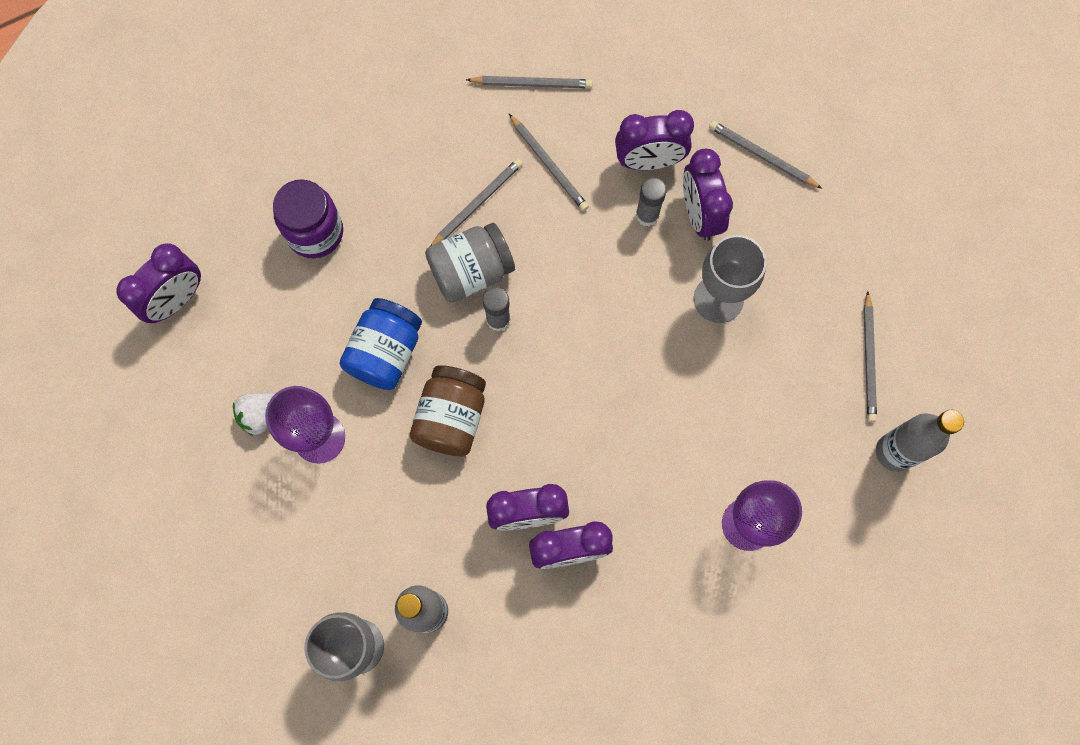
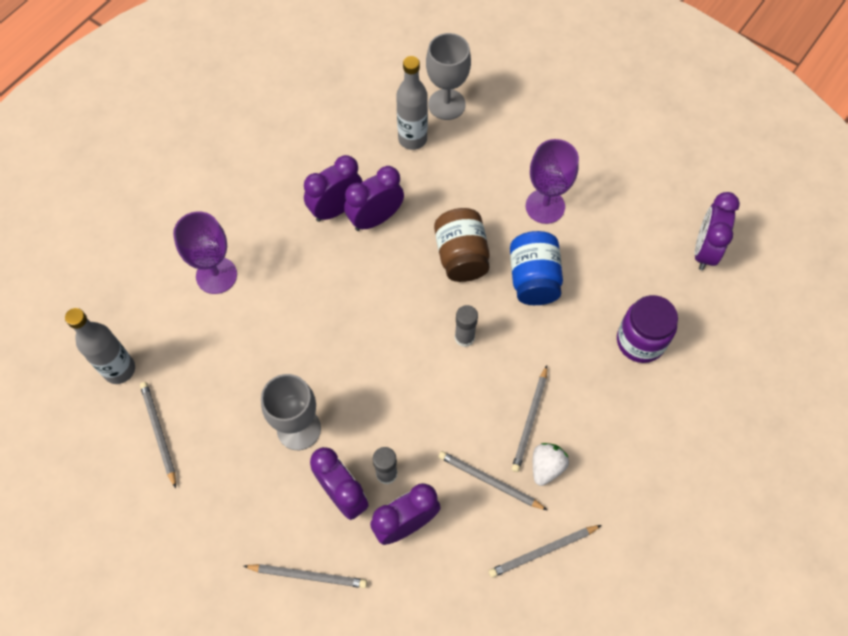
camera: 155 degrees right, 10 degrees down
(261, 415) = (593, 203): white strawberry -> white strawberry (546, 467)
(471, 272) = (504, 364): grey jar -> none

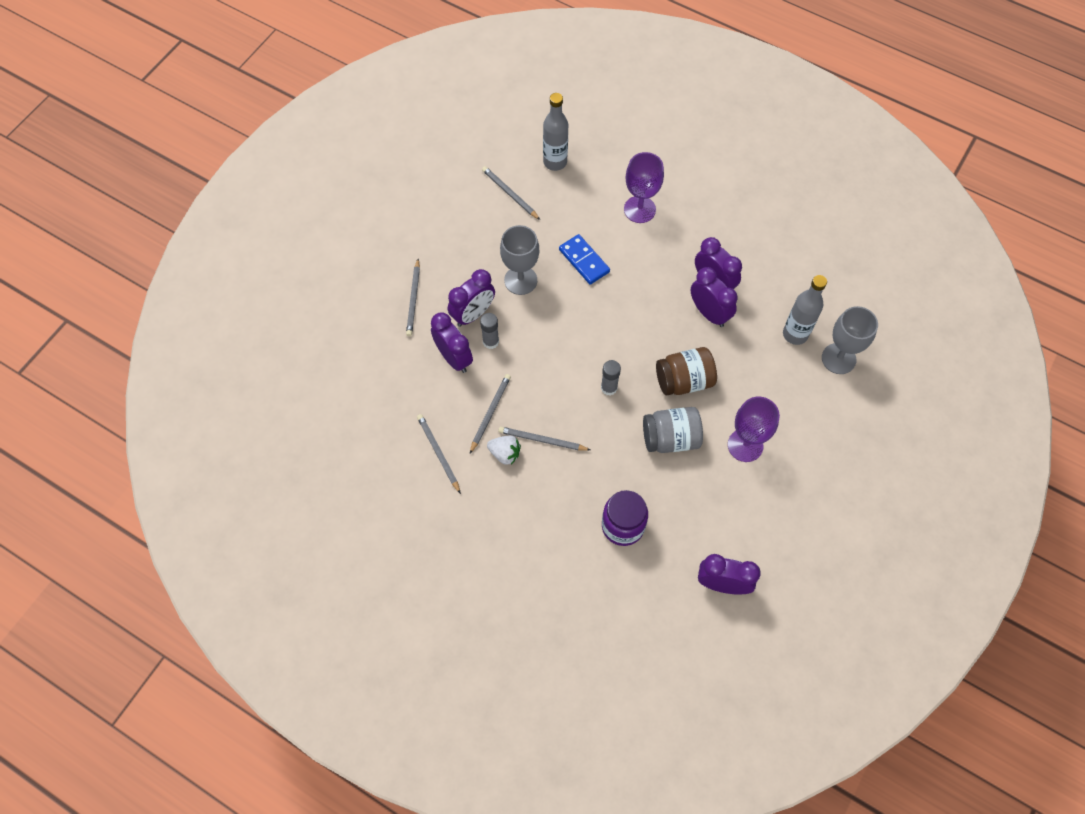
camera: 85 degrees right, 0 degrees up
(159, 433) = (510, 194): grey pencil -> grey pencil turned 105 degrees counterclockwise
(281, 348) = (584, 261): none -> blue domino
(533, 279) = (670, 438): blue jar -> grey jar

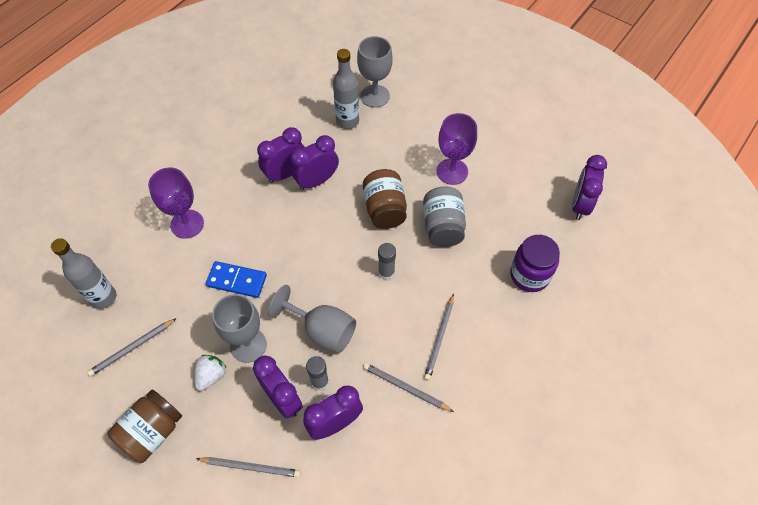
camera: 85 degrees left, 5 degrees down
(438, 453) = (450, 446): grey pencil -> none
(439, 224) = (152, 432): none -> brown jar
(505, 453) = (453, 376): white strawberry -> white strawberry (211, 376)
(540, 338) = (322, 330): none -> grey goblet
(584, 261) = (237, 280): blue domino -> blue domino turned 45 degrees clockwise

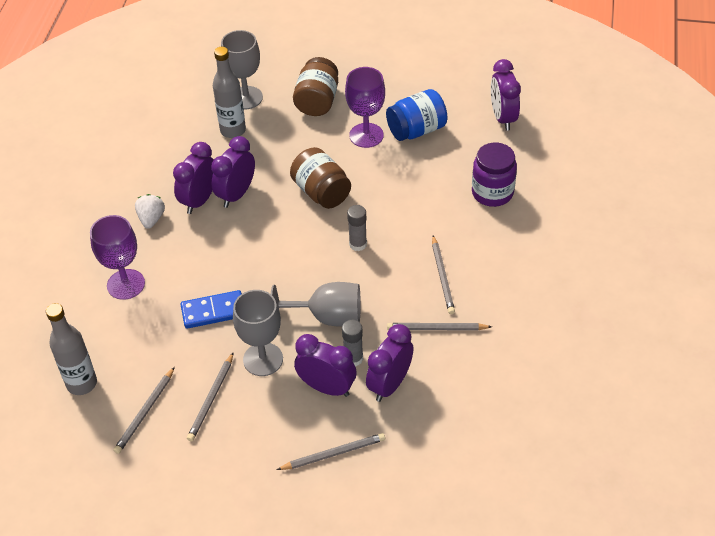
camera: 25 degrees left, 10 degrees down
(152, 432) = (216, 470): brown jar -> brown jar (317, 101)
(187, 362) = (211, 399): none -> grey pencil
(211, 376) = (243, 399): white strawberry -> white strawberry (151, 219)
(442, 227) = (387, 185): grey jar -> none
(497, 185) = (416, 130): none -> blue jar

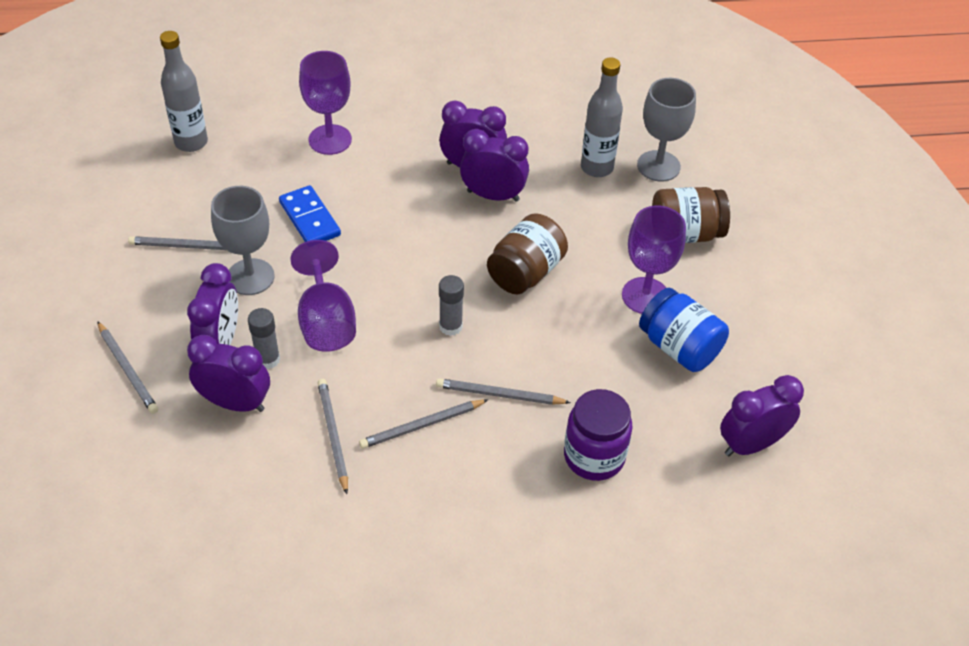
camera: 70 degrees right, 0 degrees up
(145, 412) = (162, 199): grey pencil -> grey pencil (499, 395)
(151, 219) = (430, 135): white strawberry -> none
(327, 317) = (326, 321): grey goblet -> purple goblet

